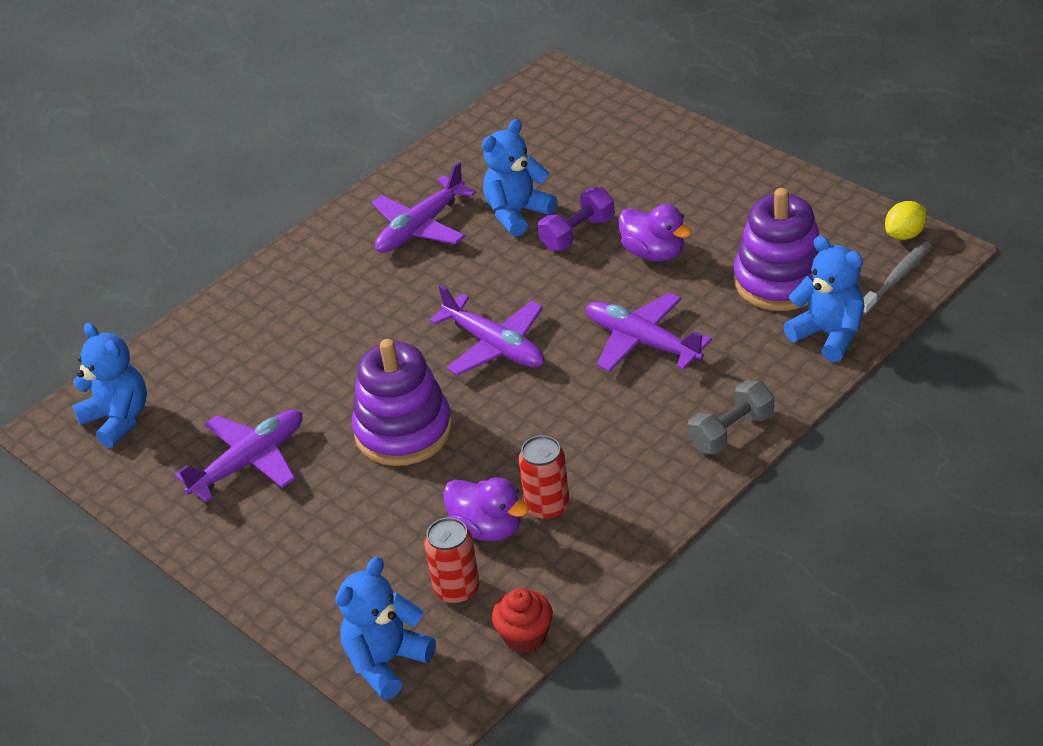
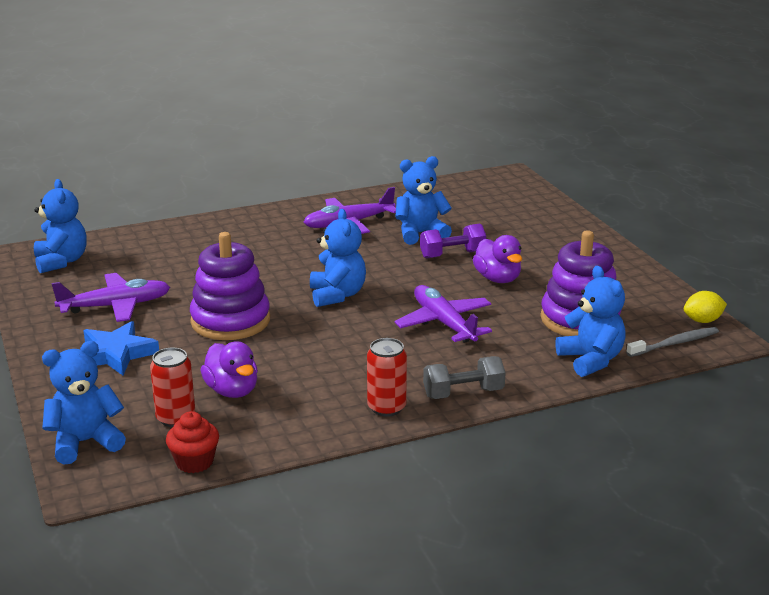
camera: 20 degrees right, 15 degrees down
(312, 531) = (115, 354): none -> blue star
(494, 345) = (337, 295): purple plane -> blue teddy bear
(547, 507) = (286, 393): red can -> red can (386, 407)

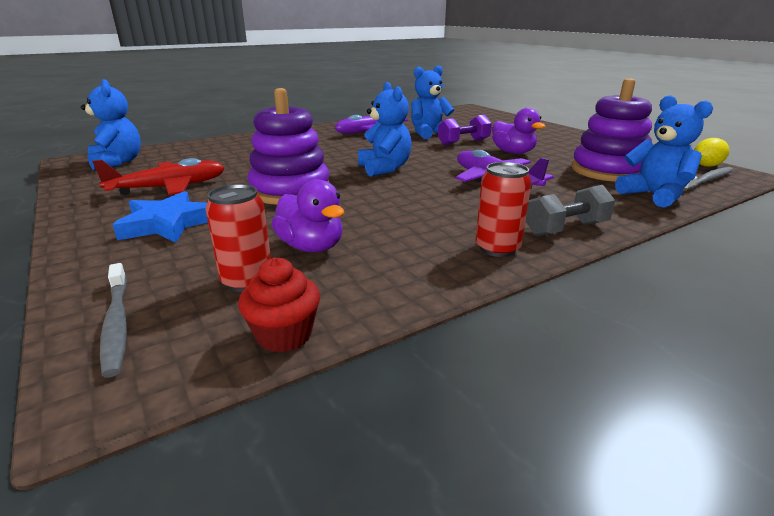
camera: 10 degrees left, 0 degrees up
(85, 442) = (116, 324): blue teddy bear -> grey toothbrush
(115, 306) = (169, 187): purple plane -> red plane

